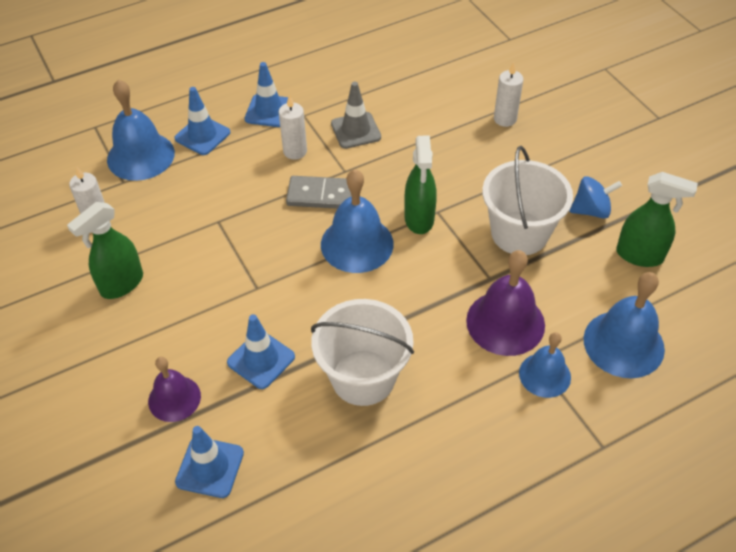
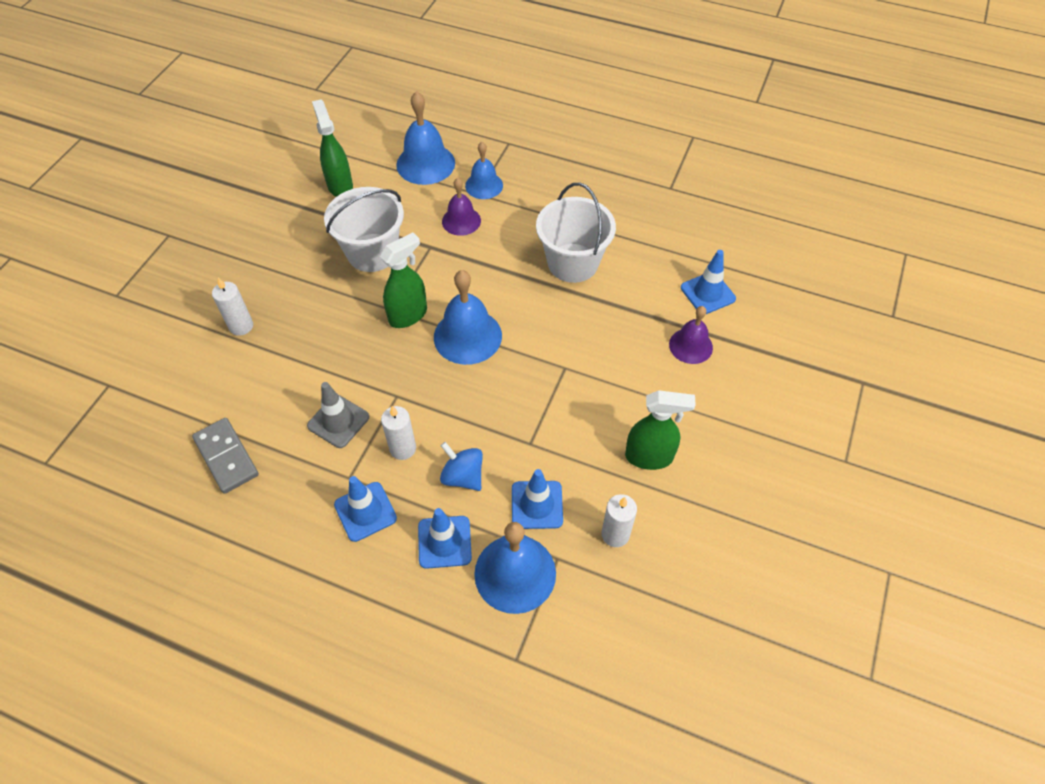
camera: 130 degrees left, 5 degrees up
(261, 360) = (616, 322): blue traffic cone -> blue traffic cone (537, 505)
(323, 195) = (437, 391): grey domino -> grey domino (226, 457)
(505, 322) = (461, 221): purple bell -> purple bell, size x0.63
(591, 210) = (314, 227): blue spinning top -> blue spinning top (463, 476)

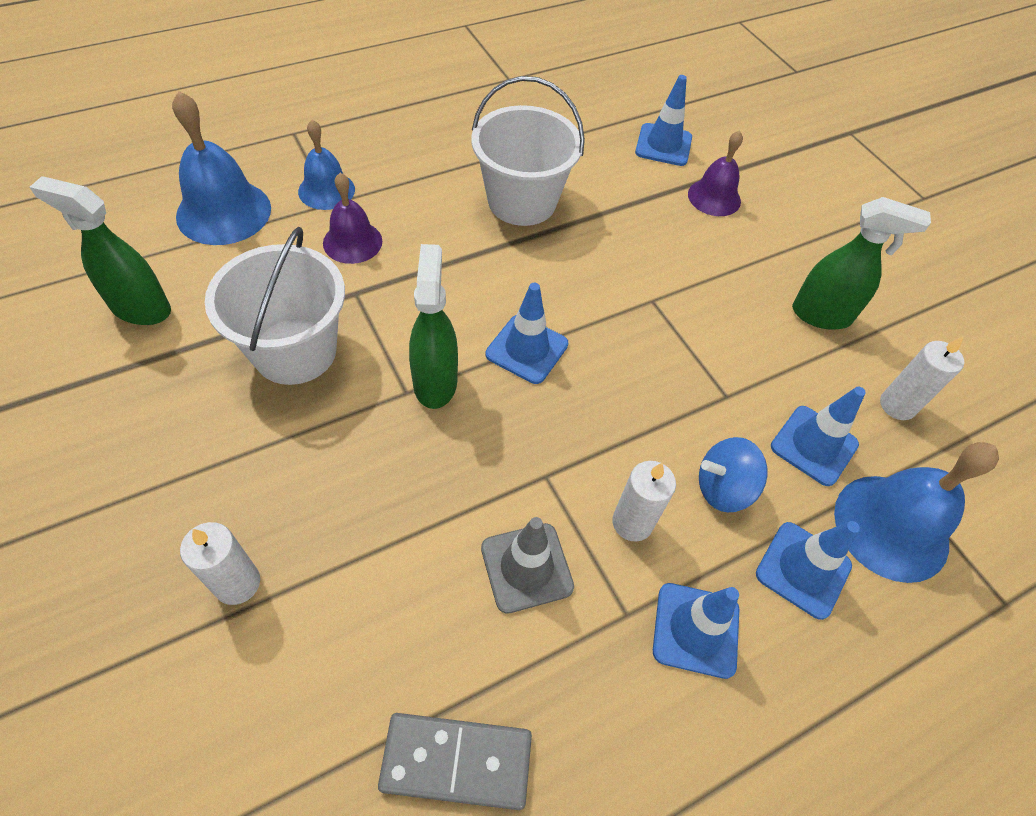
camera: 55 degrees left, 0 degrees up
(467, 336) = (527, 349): blue bell -> blue traffic cone
(649, 457) = (821, 315): green spray bottle -> green spray bottle turned 60 degrees clockwise

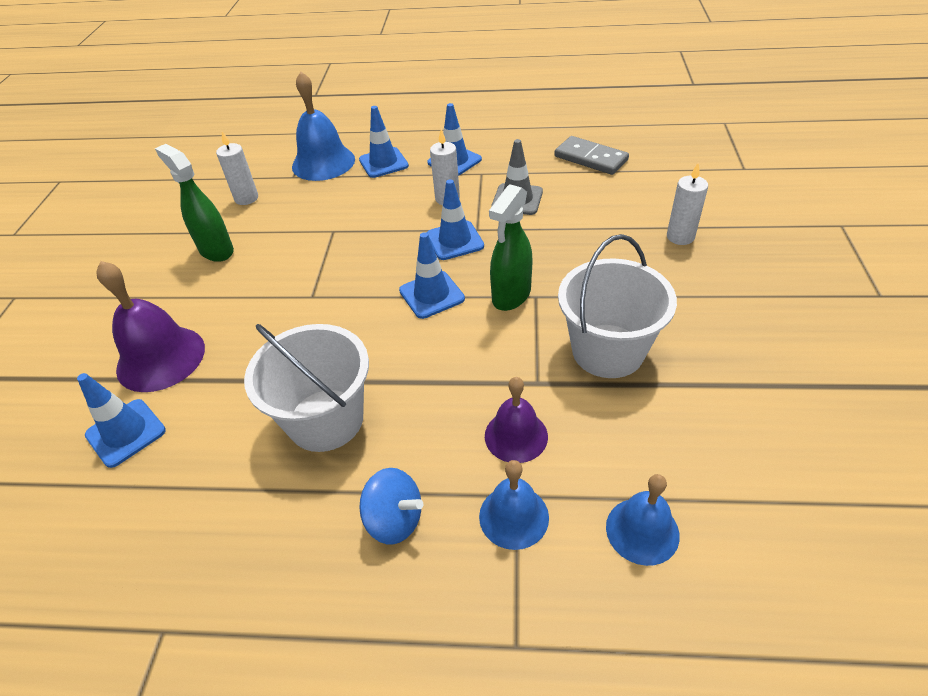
camera: 140 degrees left, 10 degrees down
(140, 309) = (743, 436): green spray bottle -> none
(224, 212) = (642, 530): blue bell -> blue bell, size x0.63
(714, 197) = (161, 358): purple bell -> purple bell, size x1.58
(723, 488) = (385, 197): blue spinning top -> blue spinning top (395, 520)
(814, 445) = (316, 197): blue traffic cone -> blue traffic cone (455, 240)

